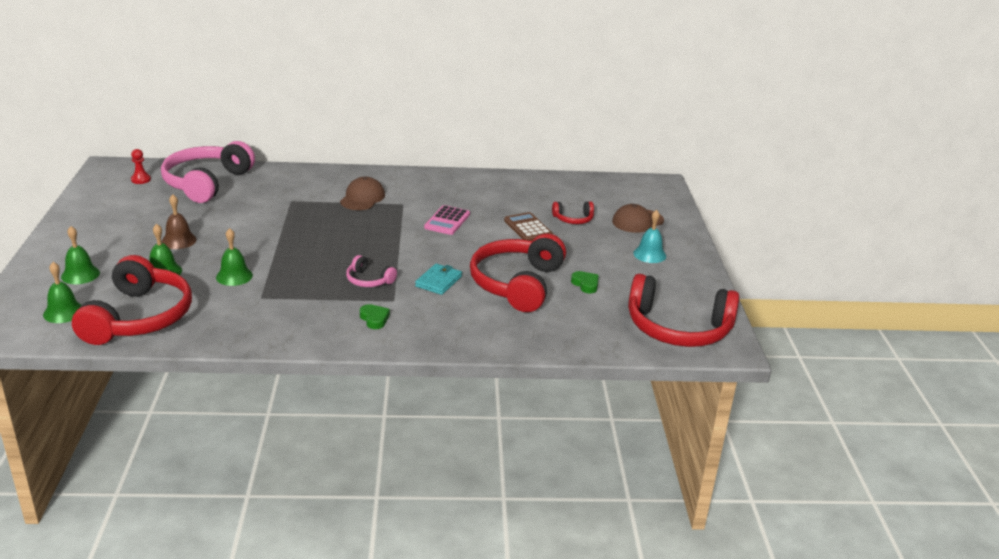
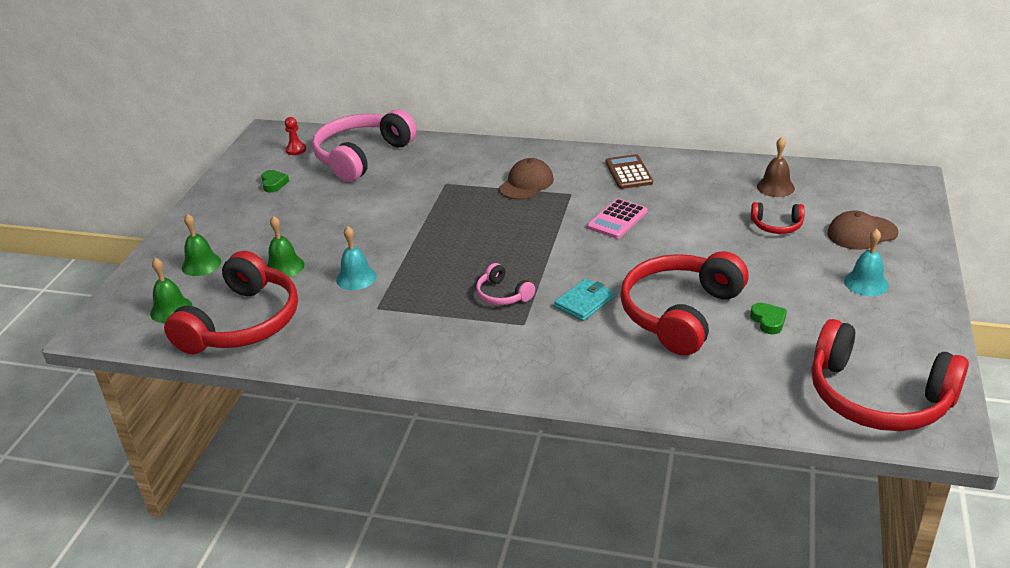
camera: 20 degrees right, 5 degrees up
(179, 240) = (312, 228): brown bell -> brown bell (775, 187)
(234, 276) = (356, 278): green bell -> turquoise bell
(374, 319) = (495, 348): green heart -> green heart (274, 183)
(528, 228) = (714, 235): brown calculator -> brown calculator (628, 173)

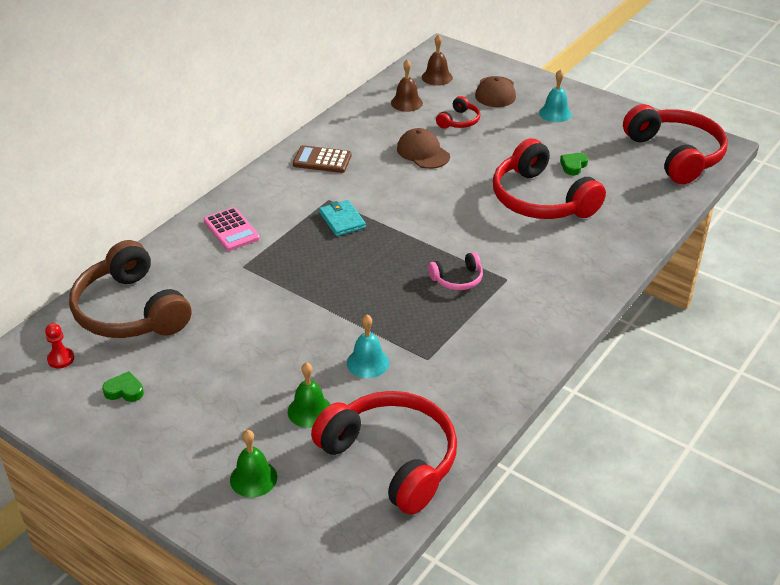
camera: 70 degrees left, 5 degrees up
(171, 310) = (328, 515): green bell -> none
(362, 156) = (130, 311): pink headphones -> brown headphones
(526, 183) = (289, 218): brown cap -> brown cap (423, 152)
(584, 302) = (497, 239): turquoise wallet -> turquoise wallet (342, 220)
(617, 219) = (391, 188): pink calculator -> pink calculator (231, 230)
(768, 321) = (573, 166): green heart -> green heart turned 60 degrees counterclockwise
(846, 190) = (437, 77): none -> brown bell
(877, 397) = (675, 155): red headphones -> red headphones turned 75 degrees counterclockwise

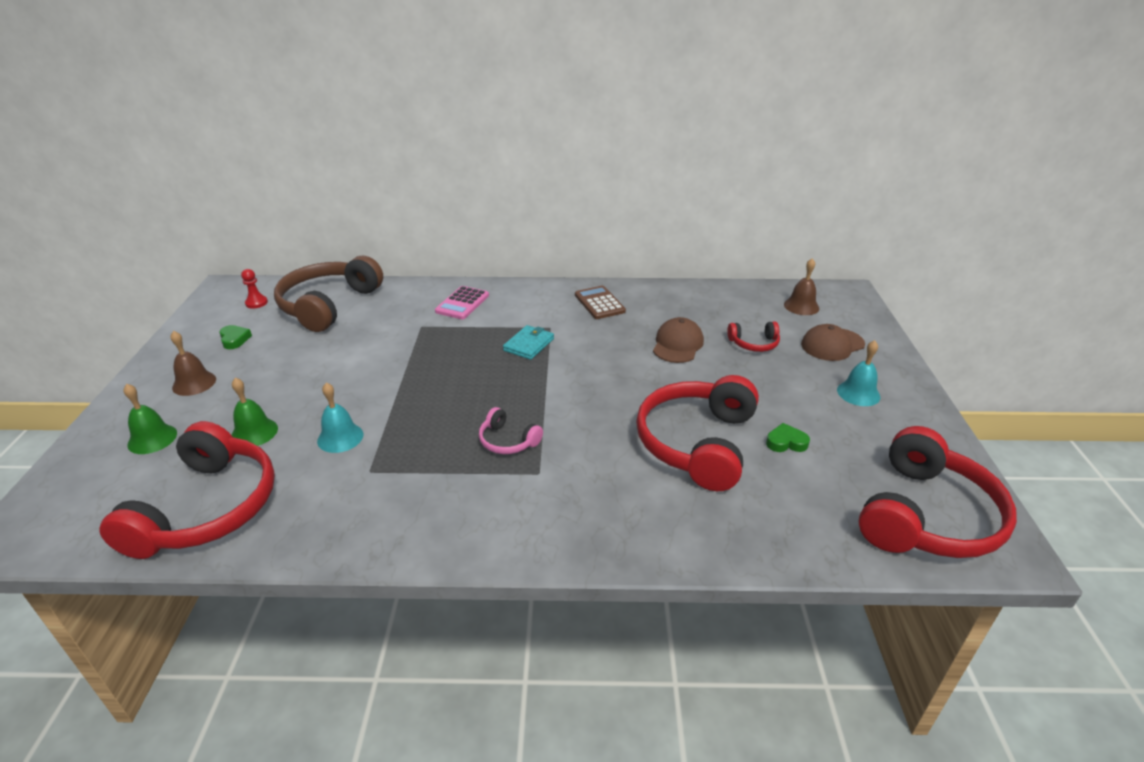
camera: 55 degrees right, 5 degrees down
(406, 103) = (738, 307): brown bell -> brown bell (194, 383)

